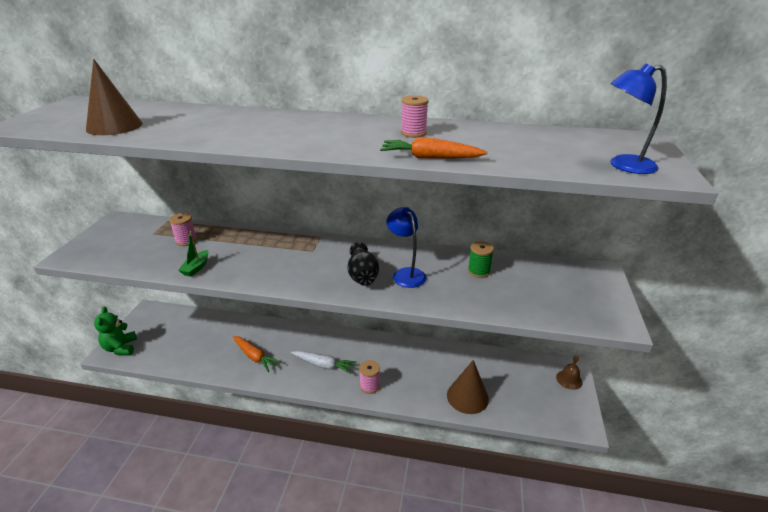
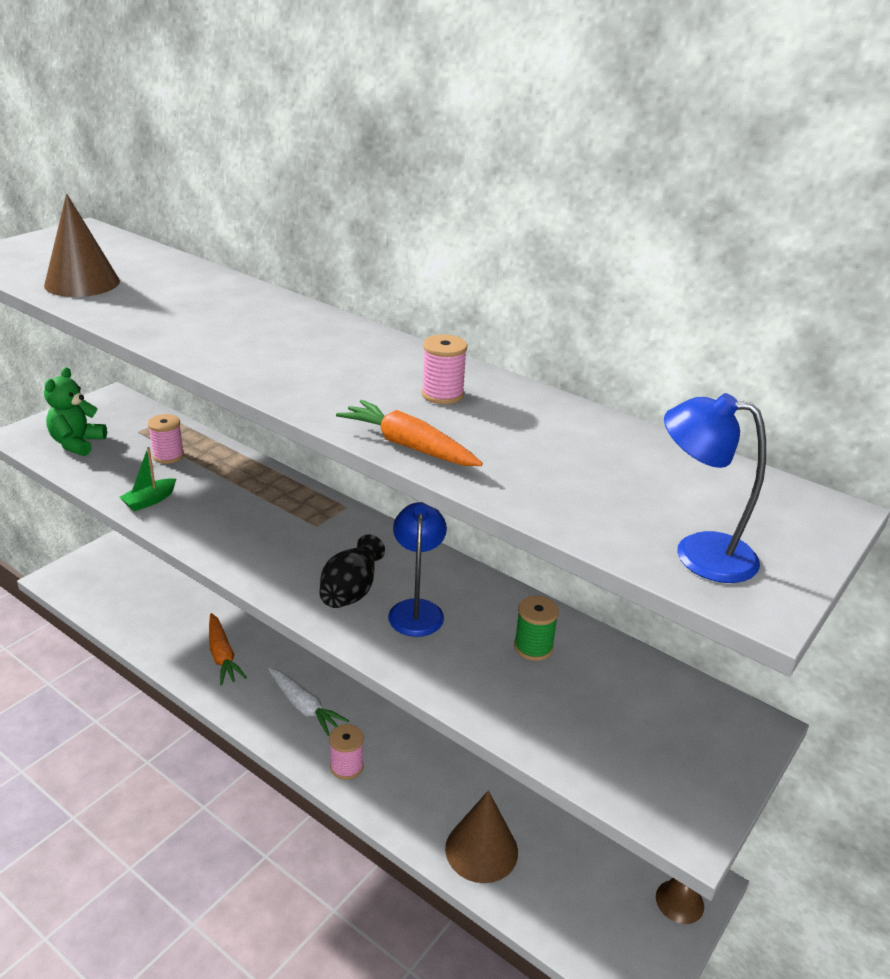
camera: 25 degrees right, 0 degrees up
(120, 348) = (72, 577): green teddy bear -> green teddy bear (77, 443)

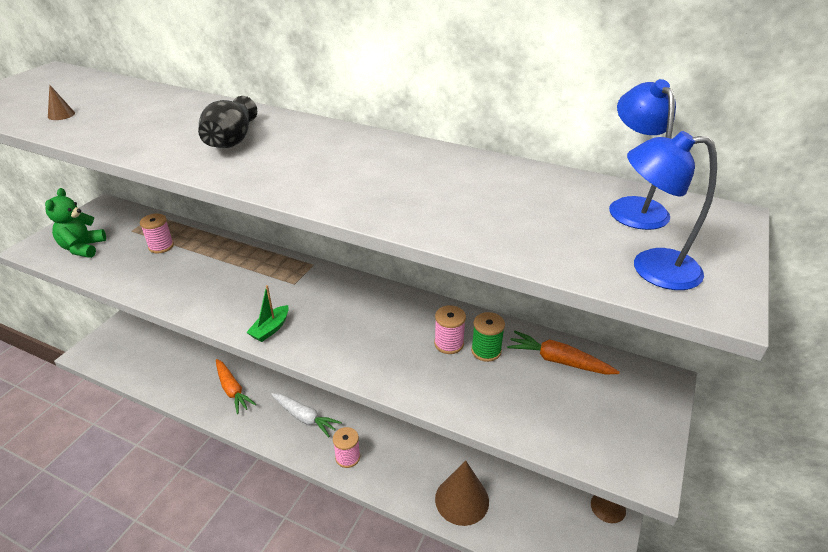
camera: 10 degrees left, 5 degrees up
(82, 283) = (61, 115): brown cone -> brown cone, size x0.41
(149, 501) = (155, 285): green boat -> green boat (270, 329)
(351, 590) = (336, 330): black vase -> black vase (231, 140)
(409, 446) = (385, 214): orange carrot -> orange carrot (558, 360)
(416, 609) = (390, 337): blue lamp -> blue lamp (632, 207)
(442, 394) = (396, 167): pink spool -> pink spool (449, 344)

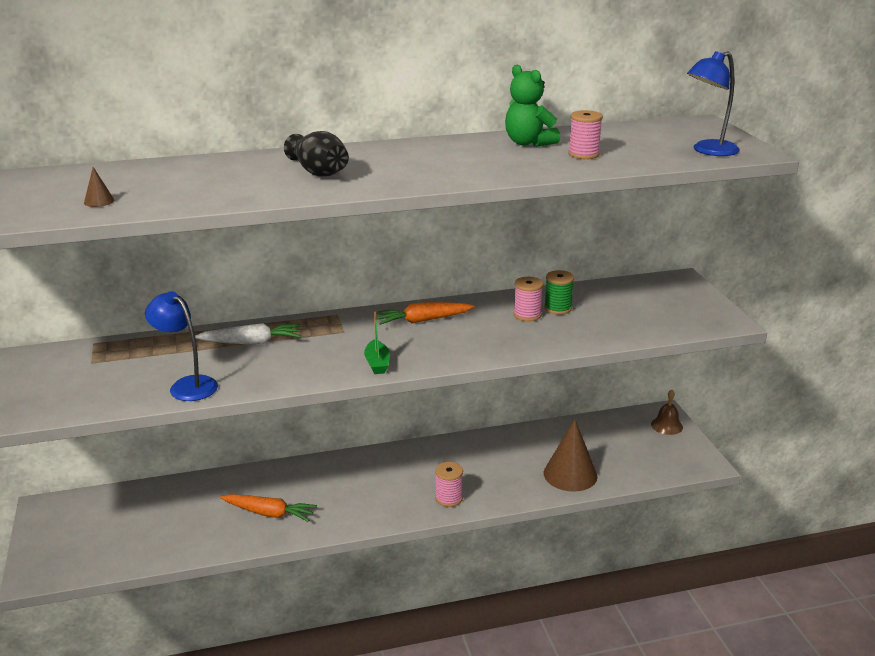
camera: 40 degrees left, 10 degrees down
(83, 248) = (60, 394): green teddy bear -> green teddy bear (528, 143)
(161, 246) = (155, 359): pink spool -> pink spool (583, 154)
(304, 417) = (372, 495): white carrot -> white carrot (251, 342)
(558, 360) = (610, 294): orange carrot -> orange carrot (423, 320)
(632, 207) = (652, 131): blue lamp -> blue lamp (187, 385)

